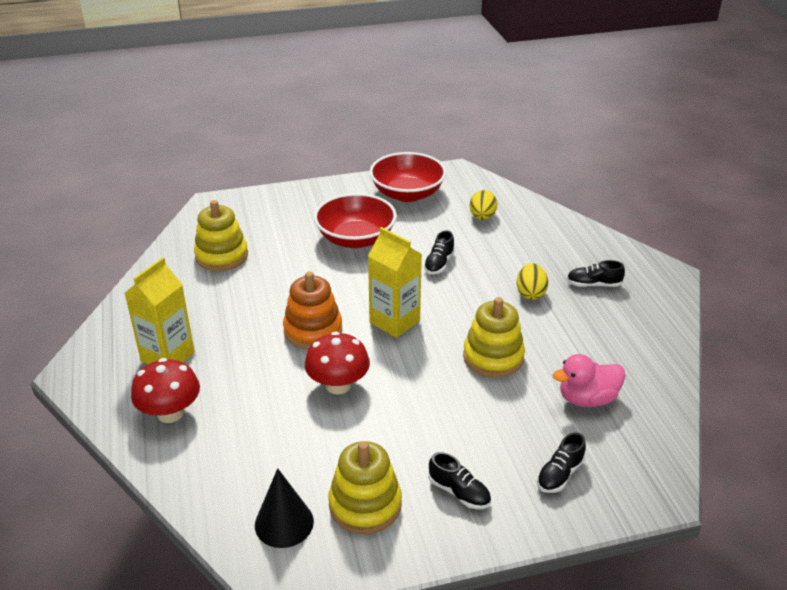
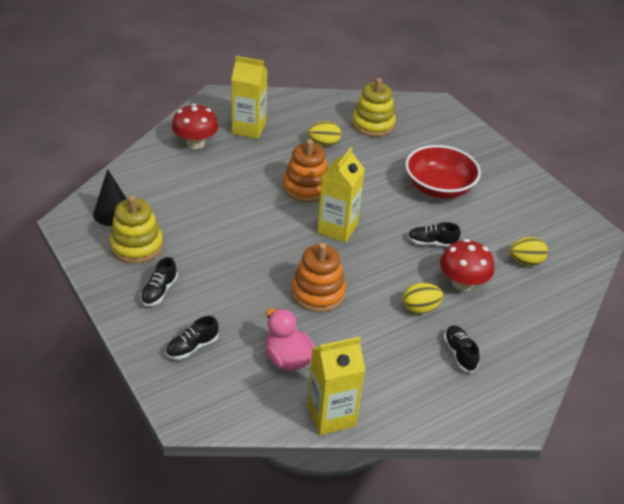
camera: 70 degrees right, 5 degrees up
(237, 300) = (324, 144): none -> yellow egg
(338, 385) = (250, 212): red mushroom -> red mushroom (462, 283)
(407, 194) = (531, 206): red bowl -> none
(493, 357) = (318, 293): yellow stacking toy -> orange stacking toy
(560, 474) = (192, 347): black shoe -> black shoe turned 60 degrees counterclockwise
(665, 383) = (331, 415): none -> yellow carton

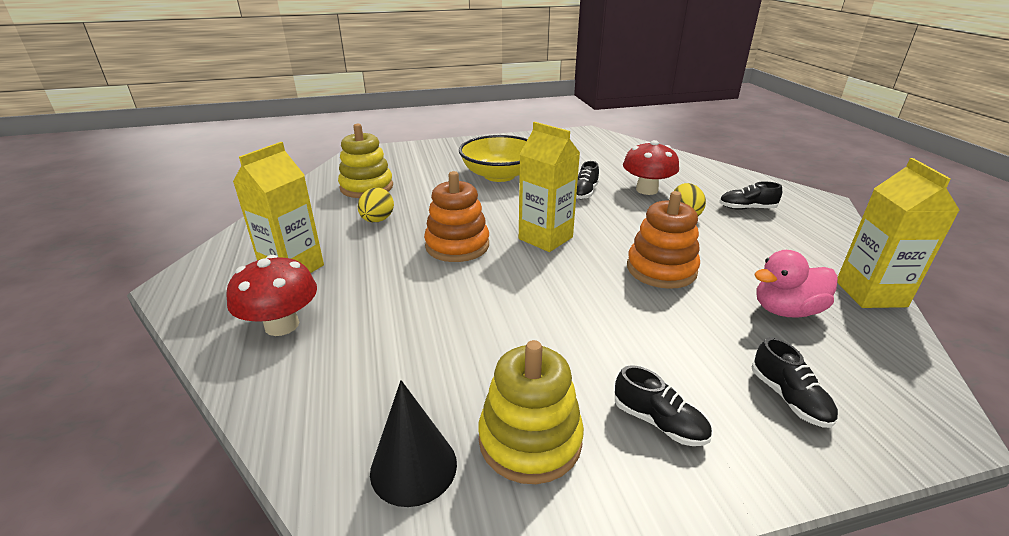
camera: 70 degrees left, 10 degrees down
(438, 188) = (499, 175): red bowl -> yellow bowl
(525, 261) = (619, 161): yellow egg -> none

